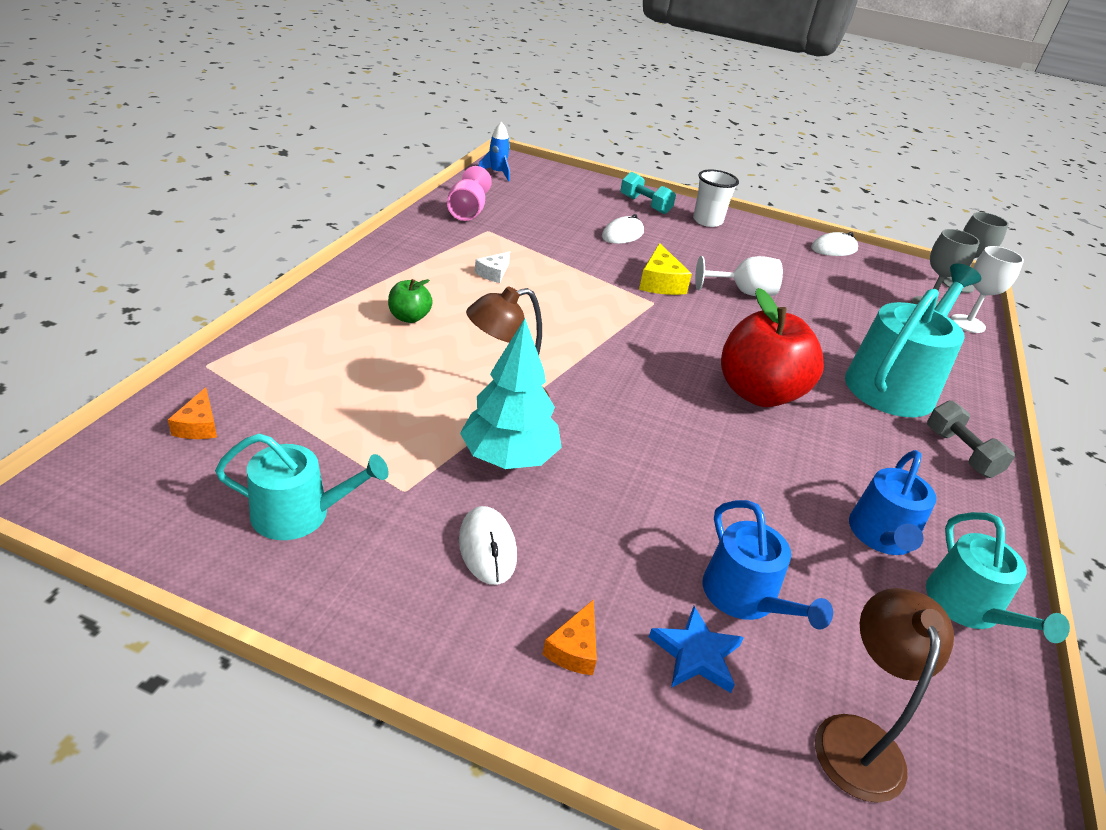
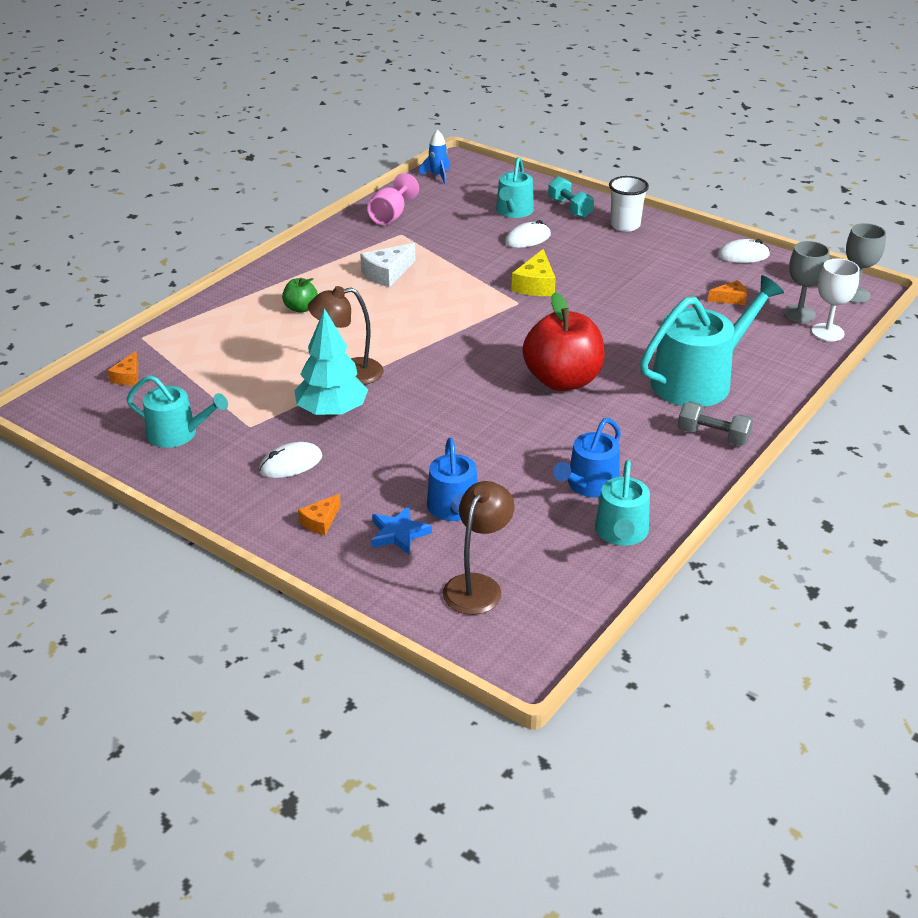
camera: 20 degrees right, 0 degrees up
(487, 548) = (291, 464): white mouse -> white mouse turned 60 degrees clockwise
(493, 273) = (387, 273): white cheese -> white cheese, size x1.62
(592, 207) = (513, 211): none -> turquoise watering can
(743, 292) = (611, 296): white goblet -> none
(855, 292) = (730, 299): none -> orange cheese
(960, 453) = (713, 436): grey dumbbell -> grey dumbbell turned 60 degrees counterclockwise

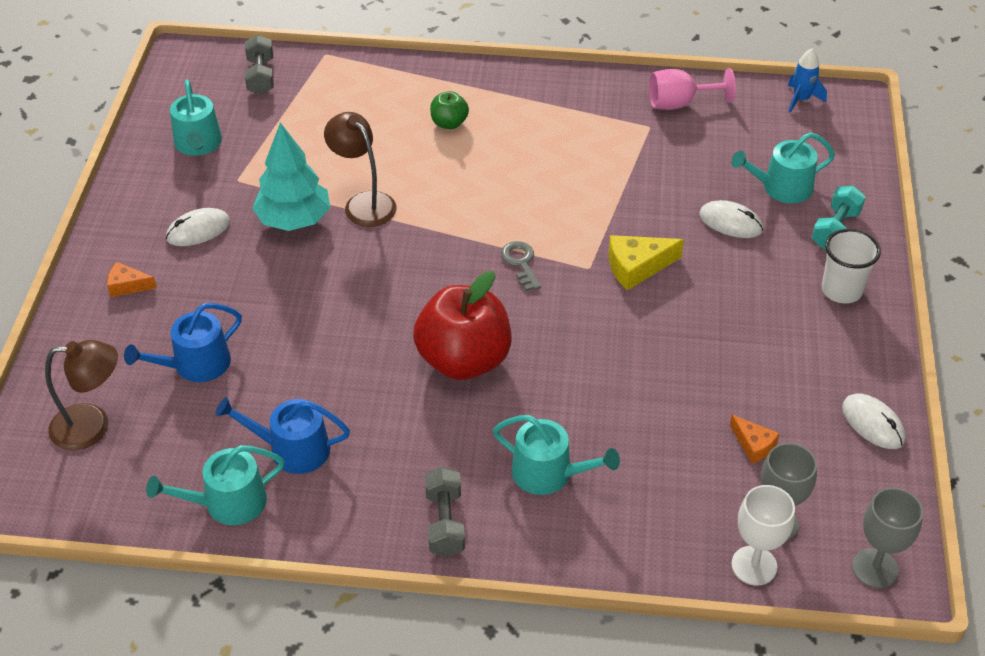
camera: 60 degrees right, 10 degrees up
(128, 377) = (261, 76): orange cheese -> grey dumbbell
(291, 464) = (198, 230): white mouse -> white mouse turned 60 degrees counterclockwise
(387, 273) = (562, 150): white cheese -> none
(398, 533) = (138, 343): blue star -> none
(487, 327) = (520, 263): none -> grey key
(698, 380) = (549, 473): turquoise watering can -> turquoise watering can, size x0.59

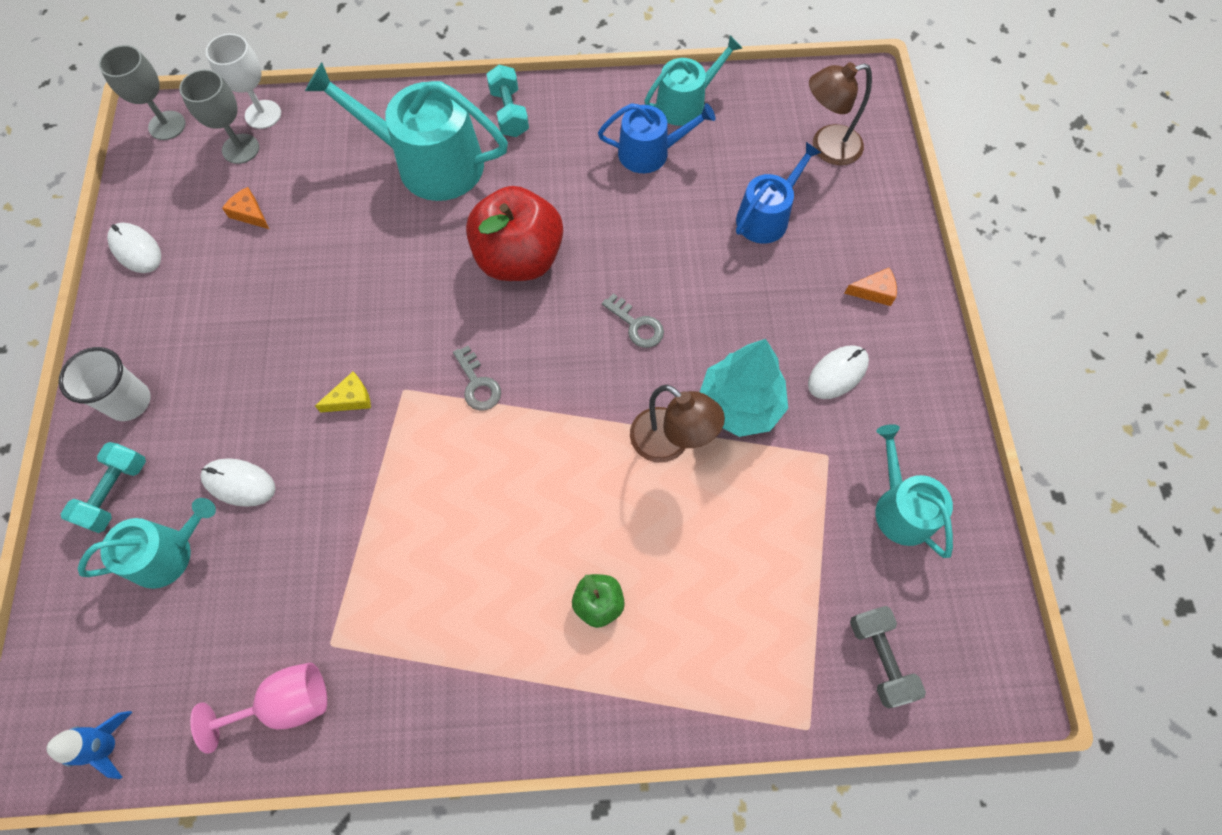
camera: 170 degrees right, 20 degrees up
(363, 288) = (636, 325): none -> grey key
(445, 522) = (509, 112): grey dumbbell -> turquoise dumbbell
(549, 473) = (429, 163): turquoise watering can -> turquoise watering can, size x1.69
(637, 267) = (351, 399): yellow cheese -> yellow cheese, size x0.62

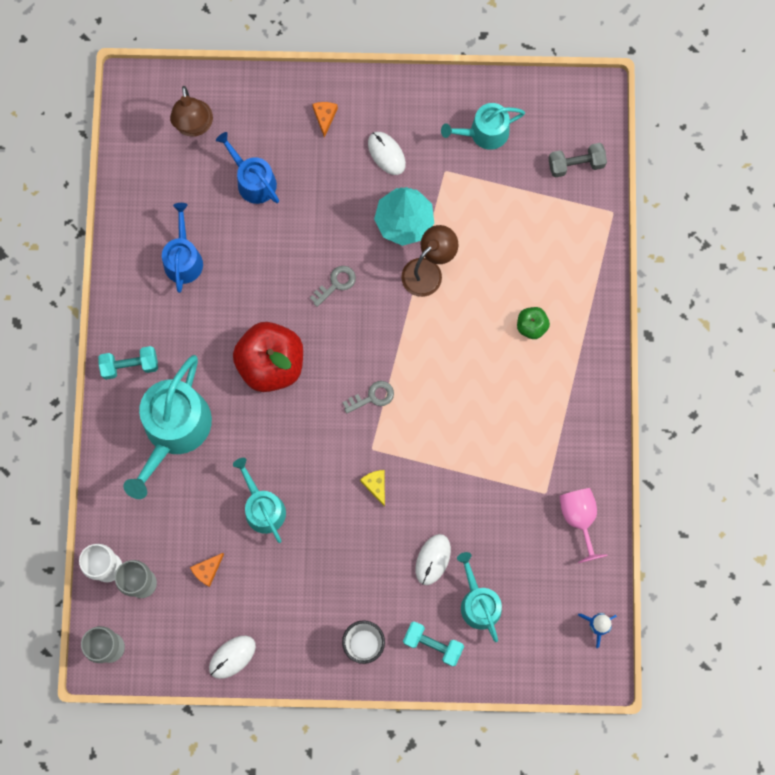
camera: 85 degrees left, 10 degrees up
(685, 103) = (137, 226): turquoise watering can -> turquoise watering can (262, 508)

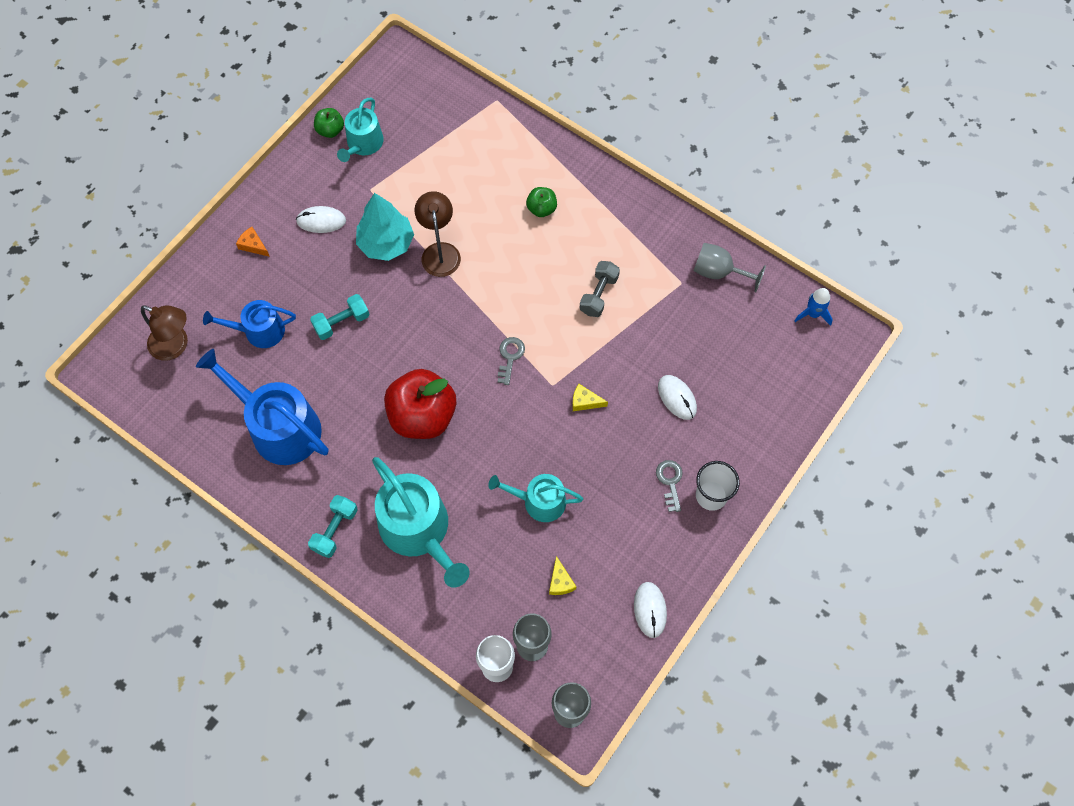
camera: 55 degrees left, 10 degrees down
(183, 259) = (279, 427): blue watering can -> blue watering can, size x1.69
(207, 570) = (560, 581): orange cheese -> yellow cheese
(336, 284) = (396, 324): grey key -> grey key (670, 482)
(433, 644) = (747, 442): turquoise dumbbell -> turquoise dumbbell (341, 322)
(477, 96) = (330, 130): none -> green apple
(478, 603) = (736, 386): turquoise watering can -> none
(576, 164) = (440, 100): grey dumbbell -> grey dumbbell (598, 294)
(579, 518) = (718, 272): pink goblet -> grey goblet

